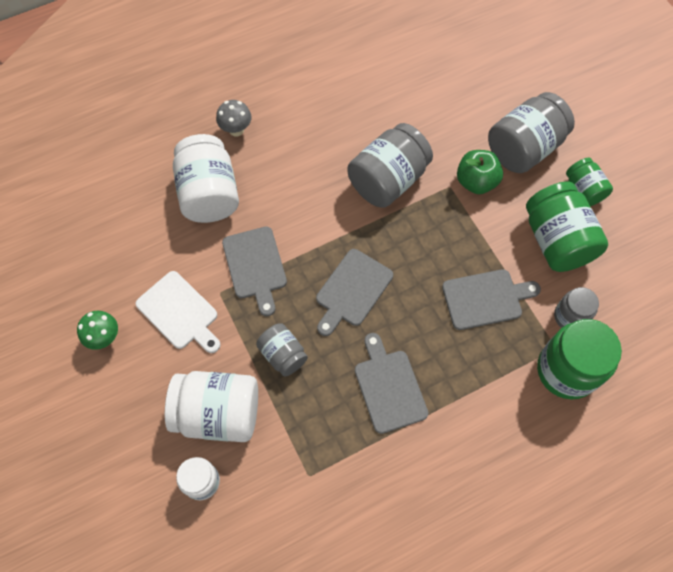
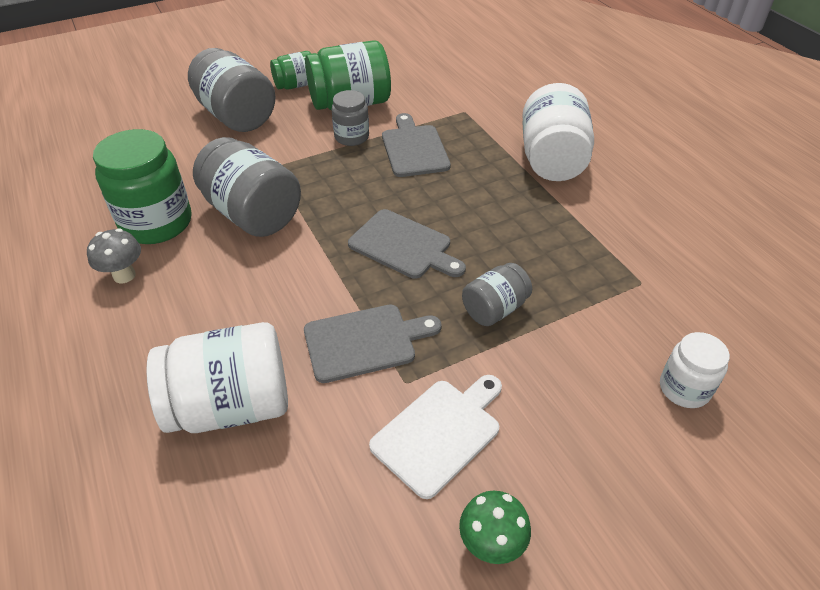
camera: 90 degrees left, 20 degrees down
(218, 413) = (586, 374): white jar -> white jar (552, 160)
(236, 130) = (119, 374): grey mushroom -> grey mushroom (124, 275)
(389, 387) = (522, 218): grey cutting board -> none
(476, 182) = (271, 148): green apple -> none
(566, 370) = (486, 107): green jar -> green jar (156, 223)
(570, 316) = (432, 101): grey jar -> grey jar (351, 137)

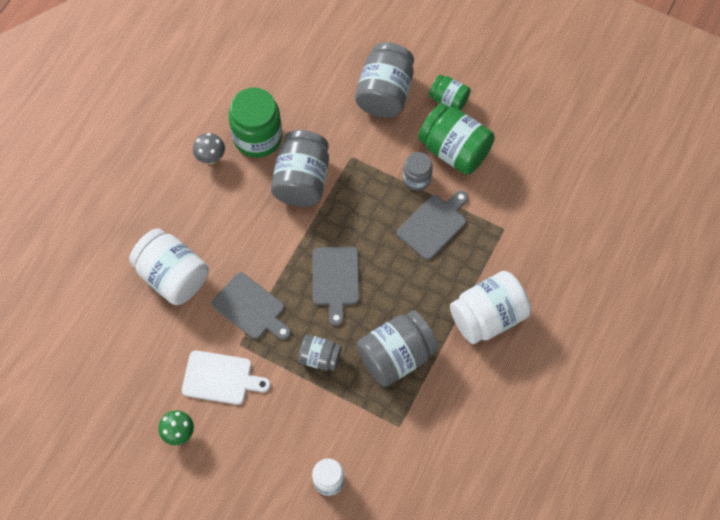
camera: 55 degrees right, 20 degrees up
(546, 243) = (396, 356): none -> grey jar

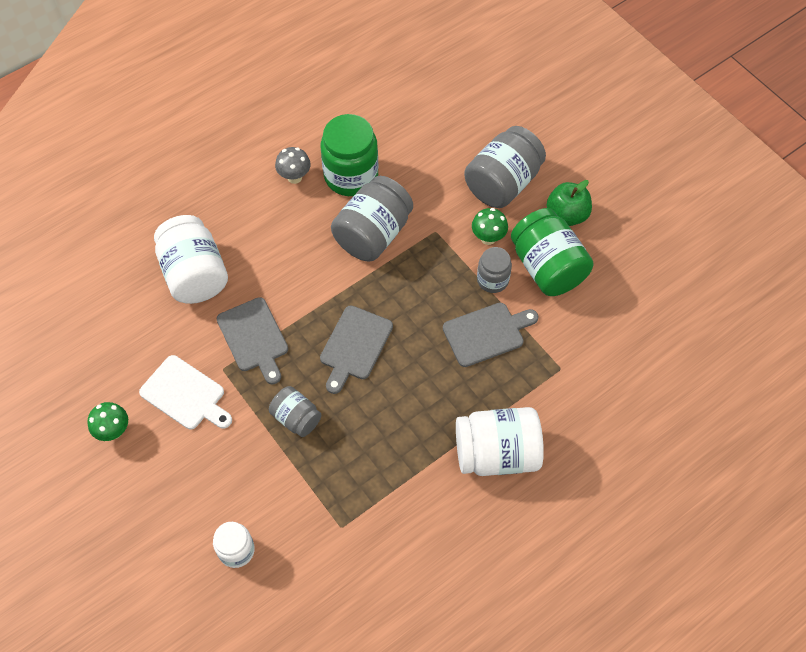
camera: 25 degrees right, 5 degrees down
(396, 145) = (488, 238): none -> green mushroom
(396, 356) = (376, 452): grey jar -> none
(449, 100) = (567, 215): green jar -> green apple

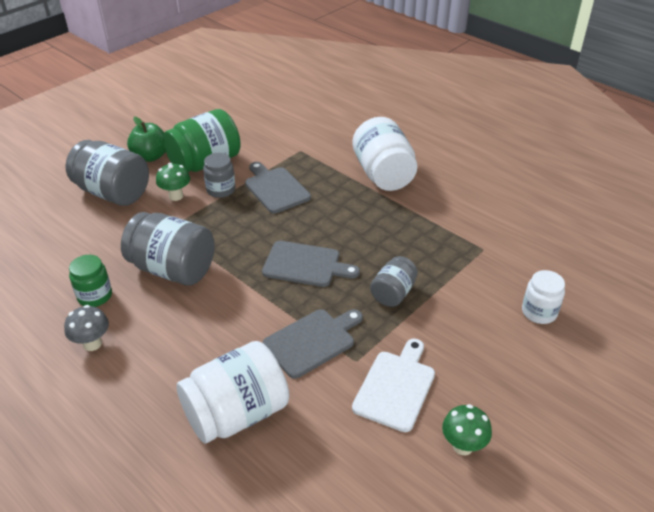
camera: 100 degrees left, 20 degrees down
(351, 176) = (95, 296): green jar -> green jar, size x0.56

